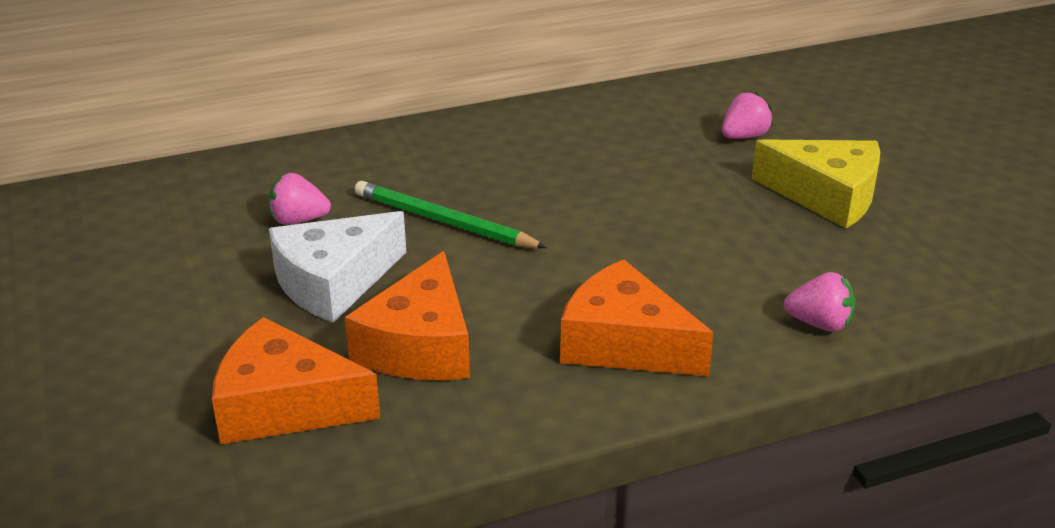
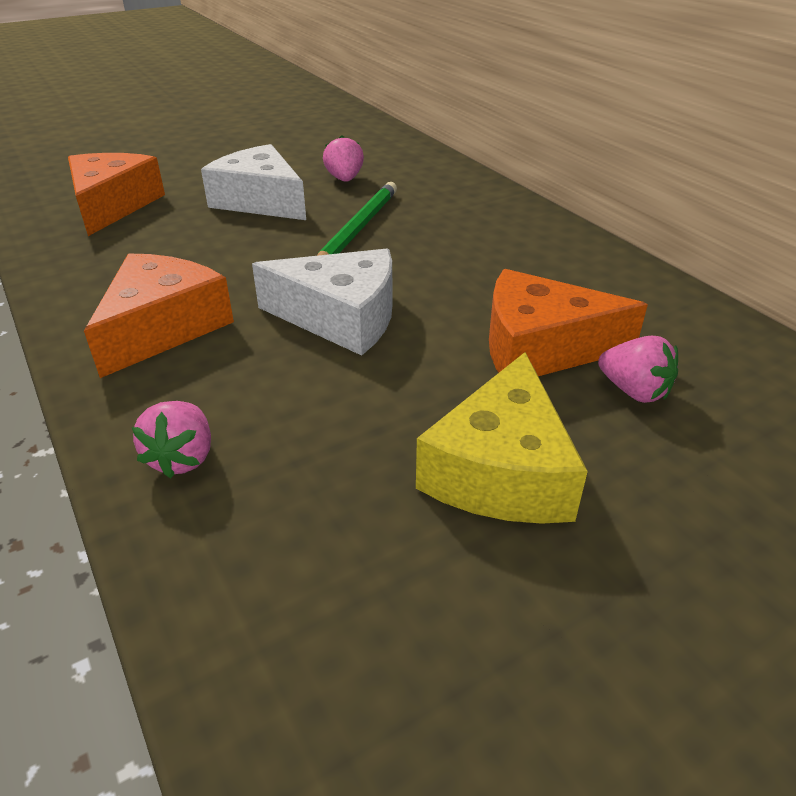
camera: 80 degrees right, 5 degrees up
(420, 345) = (174, 239): orange cheese -> orange cheese (540, 347)
(625, 242) = (341, 318): none -> white cheese

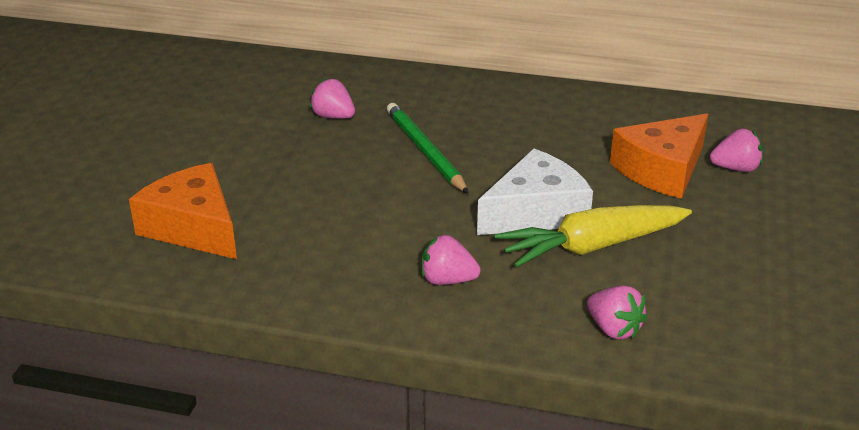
camera: 45 degrees left, 5 degrees down
(163, 327) = (447, 280): orange cheese -> pink strawberry
(260, 201) = (308, 164): white cheese -> none
(324, 374) = (591, 247): none -> yellow carrot
(501, 470) = (749, 239): yellow cheese -> none

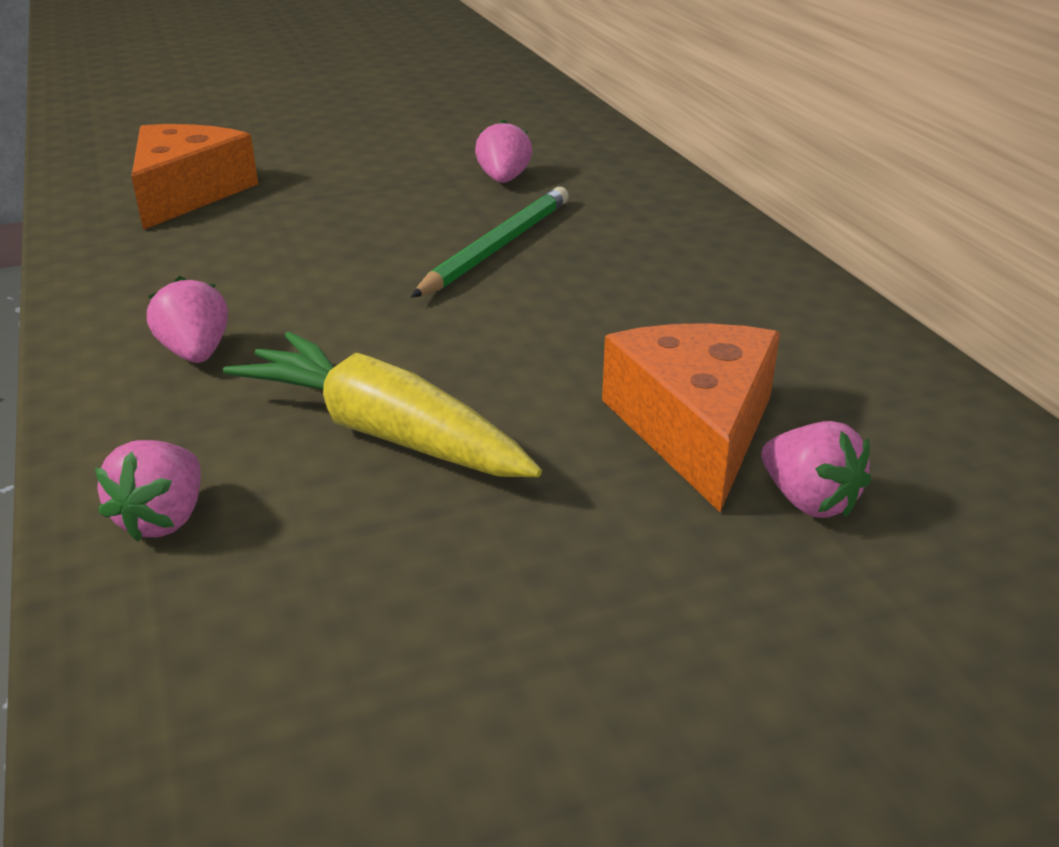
camera: 55 degrees right, 0 degrees up
(536, 212) = (432, 362): white cheese -> none
(662, 170) = (695, 428): orange cheese -> orange cheese turned 75 degrees clockwise

